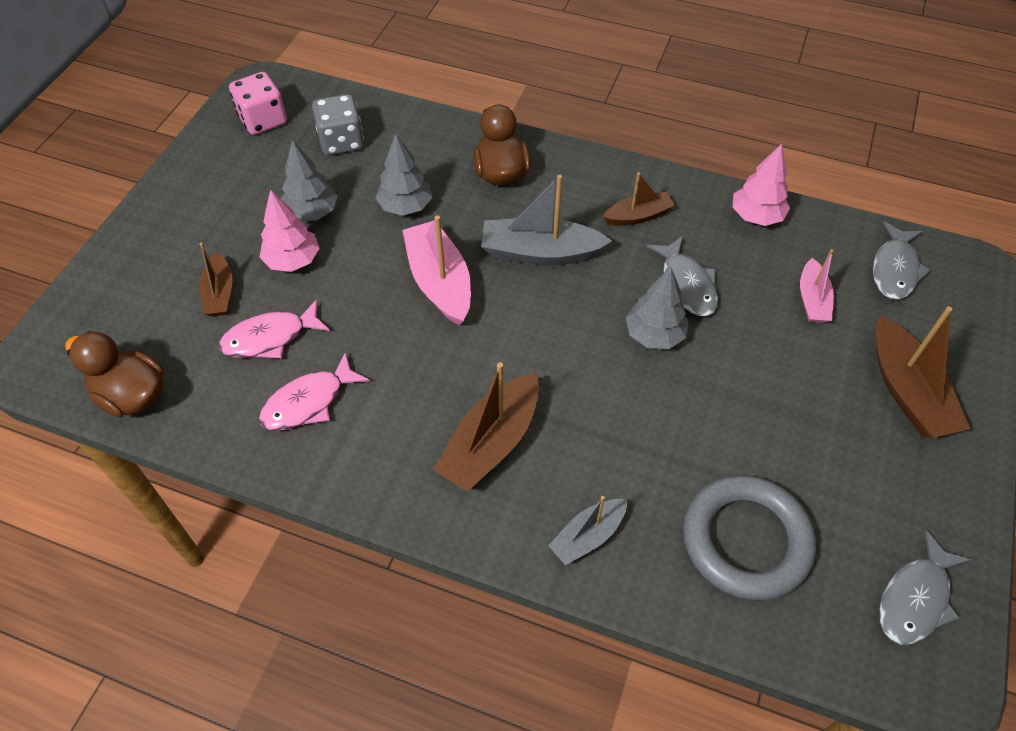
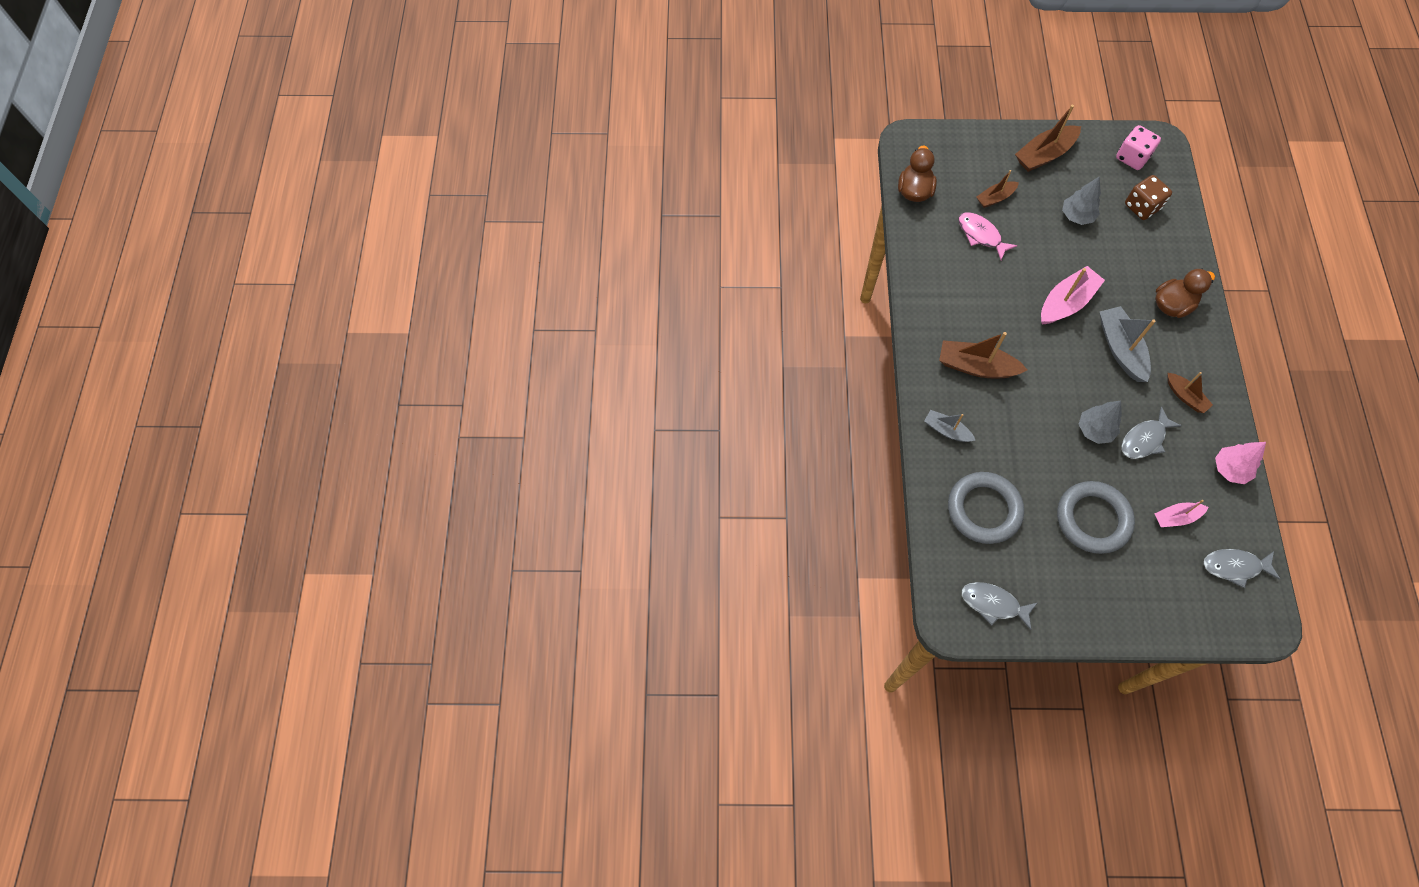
camera: 70 degrees right, 10 degrees up
(293, 260) = (1037, 222): pink tree -> none
(309, 402) = (953, 271): pink fish -> none
(341, 141) = (1142, 207): grey dice -> brown dice
(405, 206) = (1111, 263): grey tree -> none
(794, 397) = (1093, 519): none -> grey ring
(907, 391) = (1134, 585): brown boat -> brown boat (1044, 155)

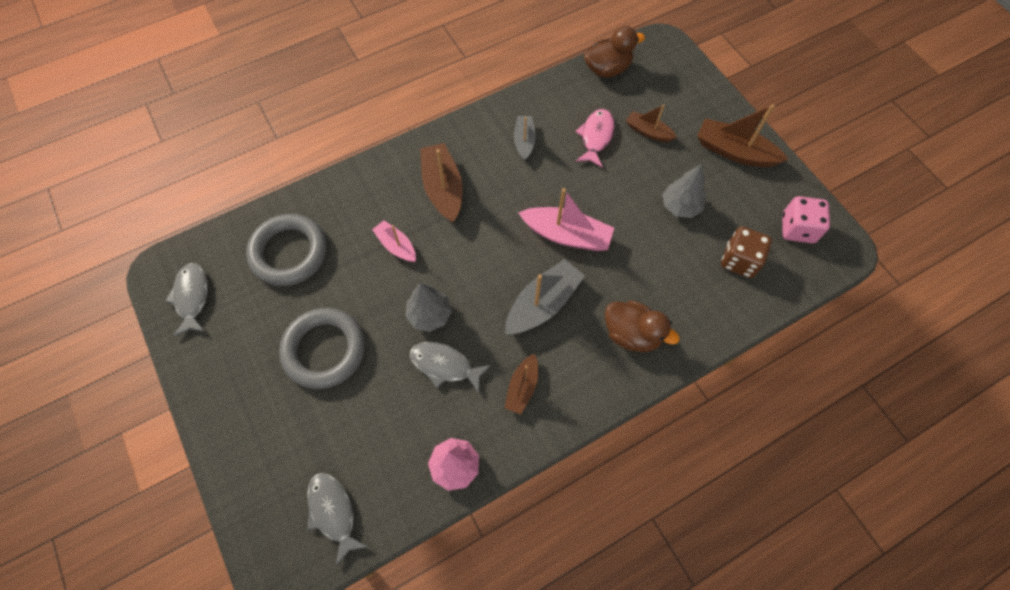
camera: 60 degrees right, 0 degrees up
(947, 430) = (359, 192): grey boat -> grey boat (524, 141)
(1176, 517) = (365, 430): pink boat -> pink boat (396, 246)

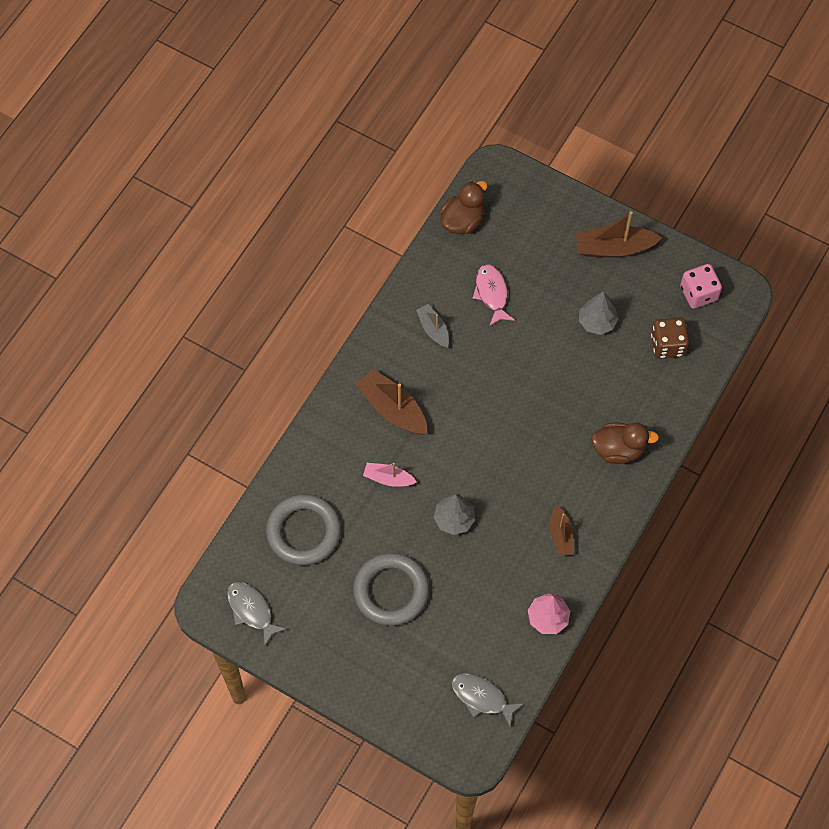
camera: 30 degrees left, 0 degrees up
(445, 365) = (492, 551): grey fish -> none
(542, 304) = (536, 463): grey boat -> none
(566, 235) = (520, 395): pink boat -> none
(648, 132) = (533, 265): brown boat -> none

